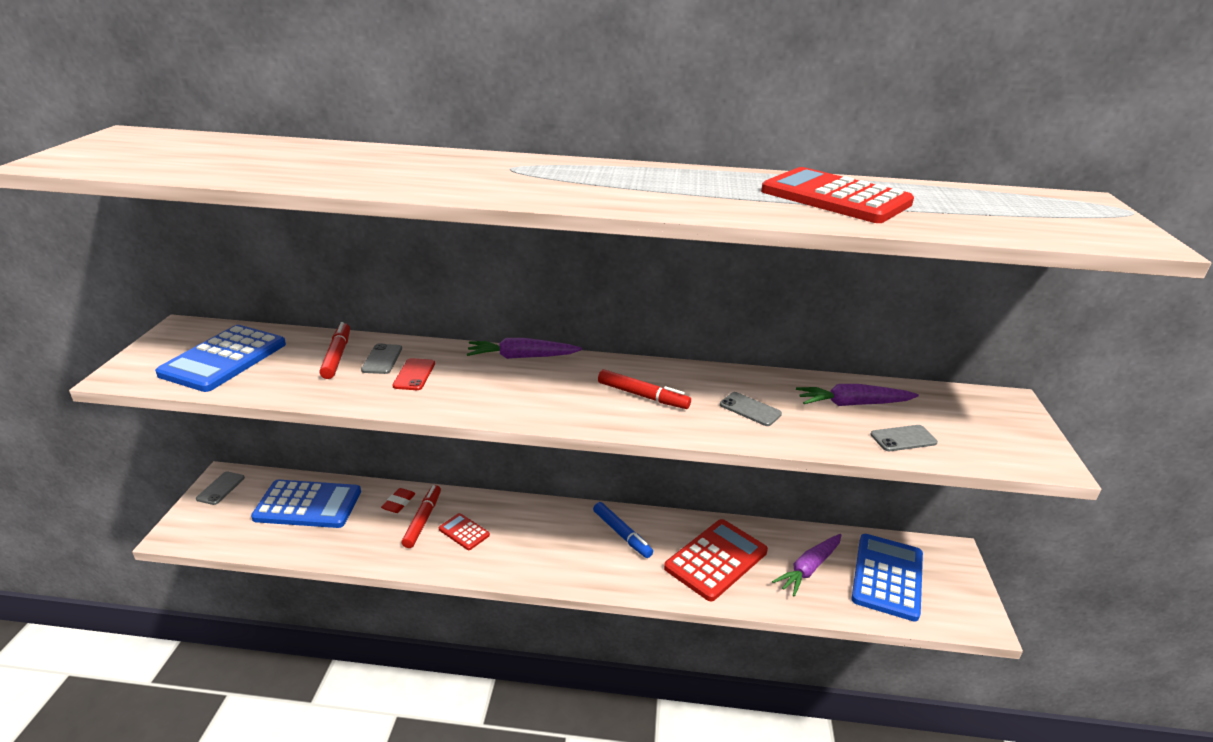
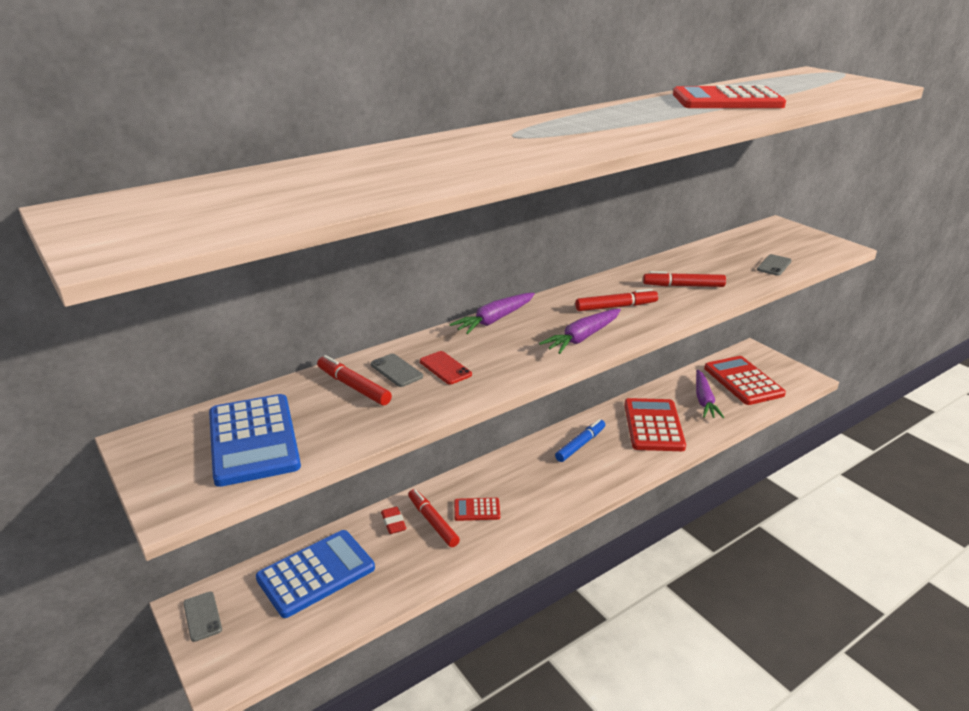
camera: 40 degrees left, 0 degrees up
(622, 534) = (580, 445): blue marker -> blue marker turned 60 degrees counterclockwise
(750, 409) = (683, 286): grey phone -> red marker
(852, 404) = (722, 258): purple carrot -> purple carrot (582, 338)
(887, 577) = (743, 381): blue calculator -> red calculator

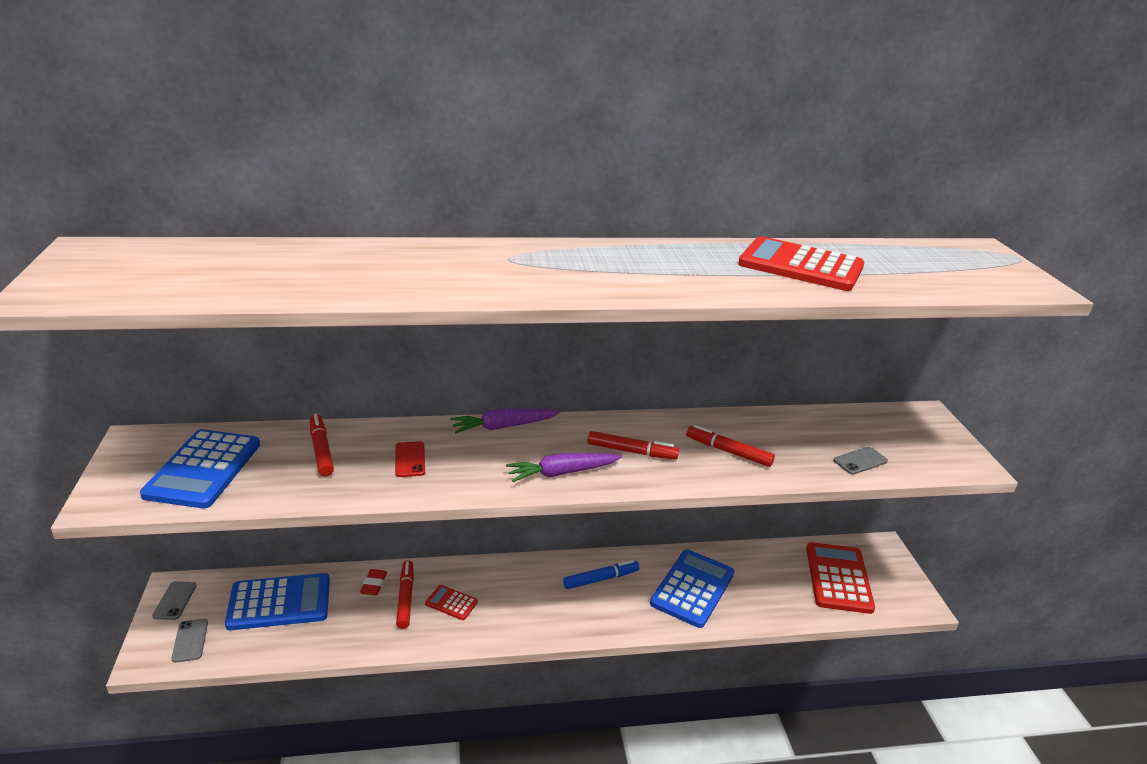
camera: 25 degrees right, 0 degrees up
(396, 370) = (369, 447): grey phone -> grey phone (190, 640)
(653, 425) = (692, 588): red calculator -> blue calculator
(704, 400) = (773, 582): purple carrot -> none

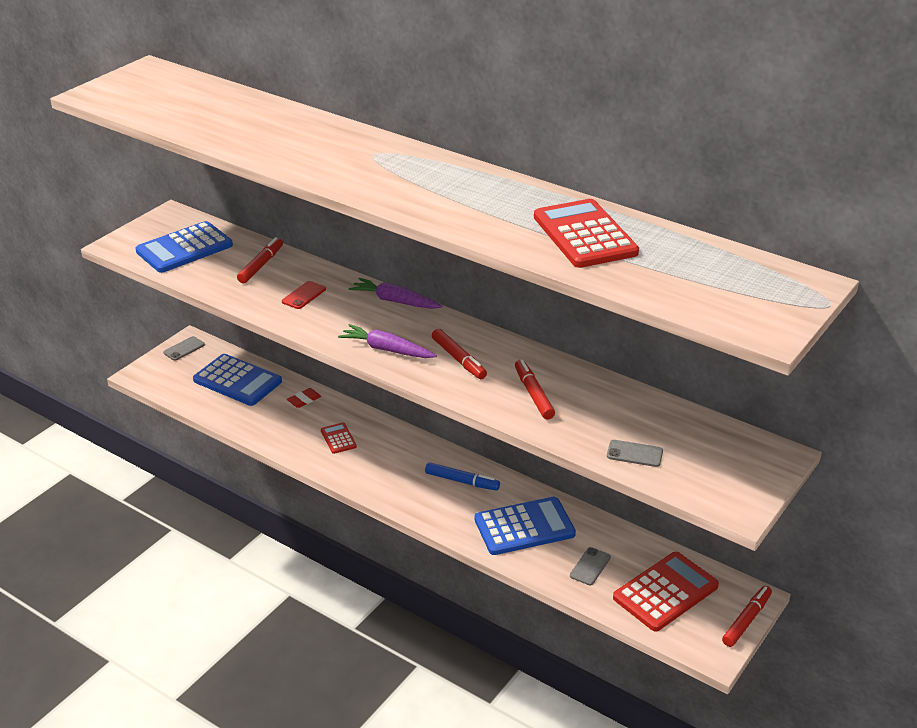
camera: 45 degrees right, 5 degrees up
(190, 640) = (169, 377): grey phone -> grey phone (590, 566)
(405, 598) = (313, 419): red marker -> red marker (746, 620)

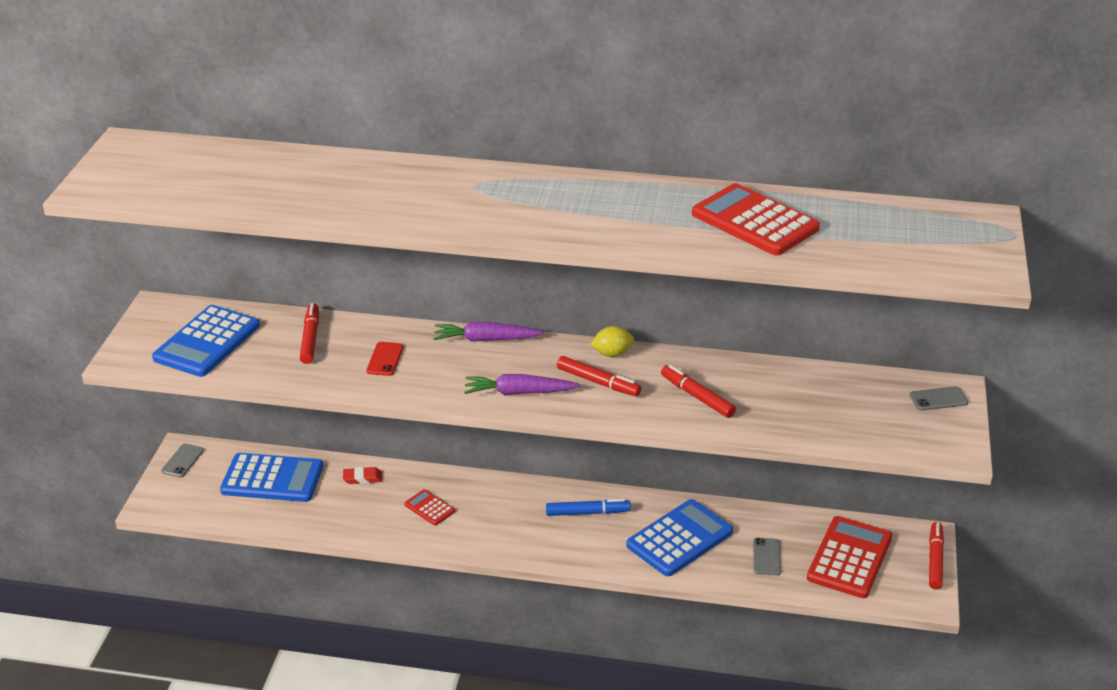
camera: 25 degrees left, 0 degrees up
(304, 400) = (362, 478): red eraser -> red eraser turned 60 degrees clockwise
(489, 339) = (612, 353): none -> yellow lemon
(634, 454) = (832, 427): grey phone -> grey phone (938, 399)

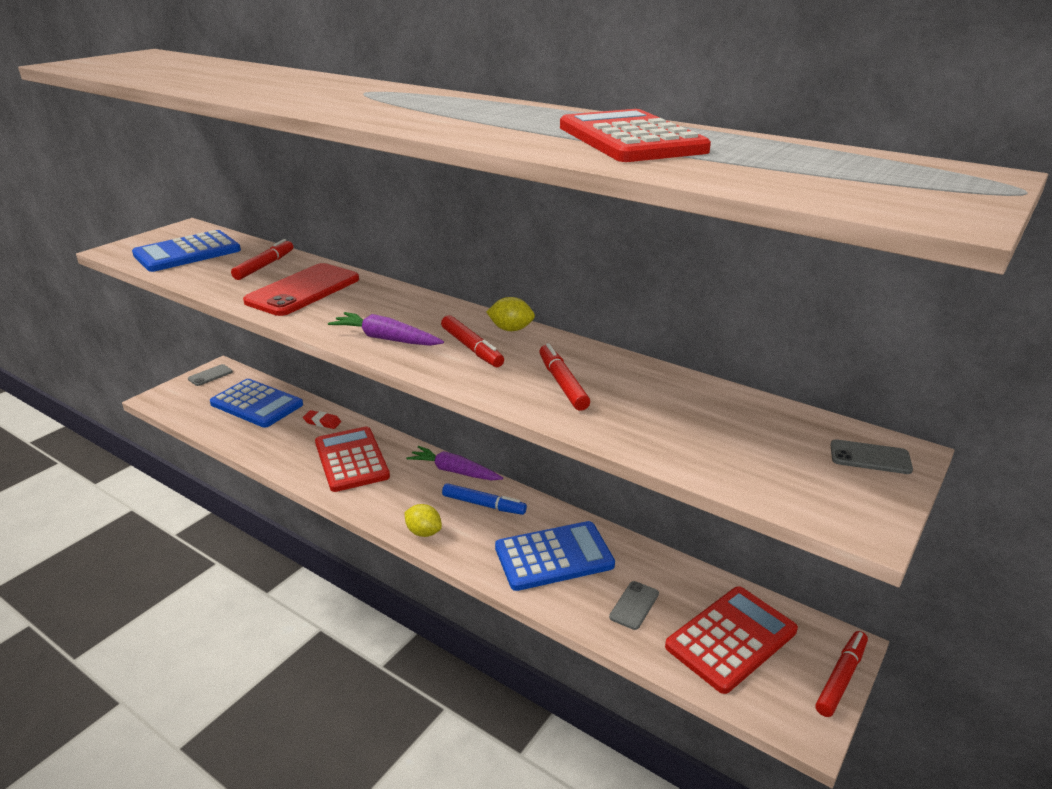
camera: 25 degrees right, 5 degrees down
(385, 359) = (303, 290): red phone -> red phone, size x2.13
(429, 508) = (351, 460): red calculator -> red calculator, size x2.04
(485, 339) = (405, 295): purple carrot -> purple carrot (454, 471)
(556, 553) = (424, 532): none -> yellow lemon

